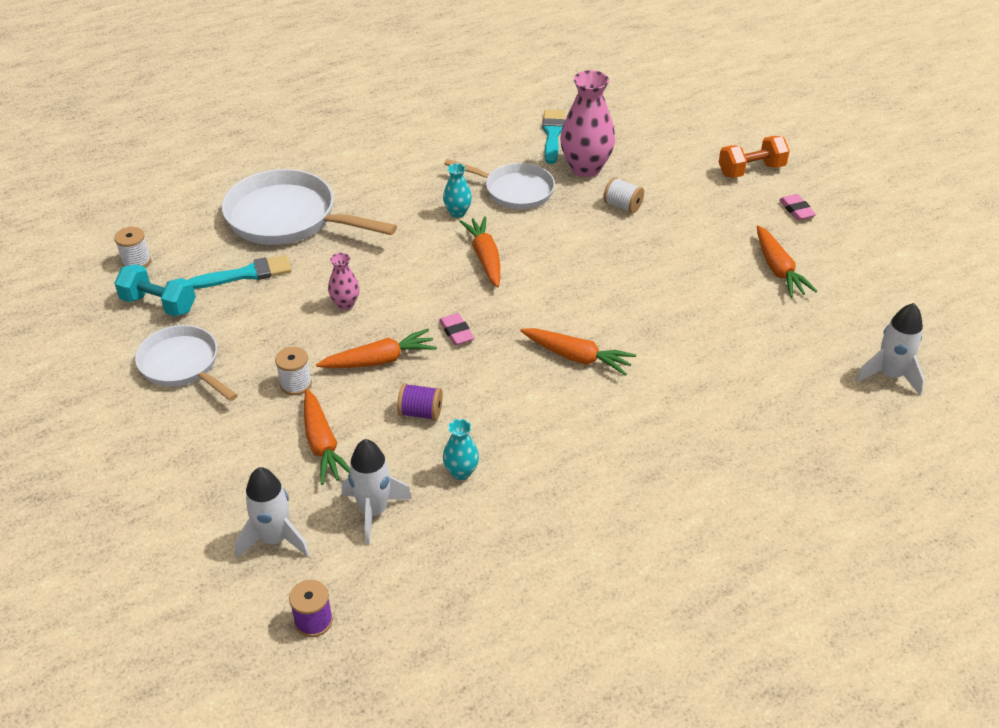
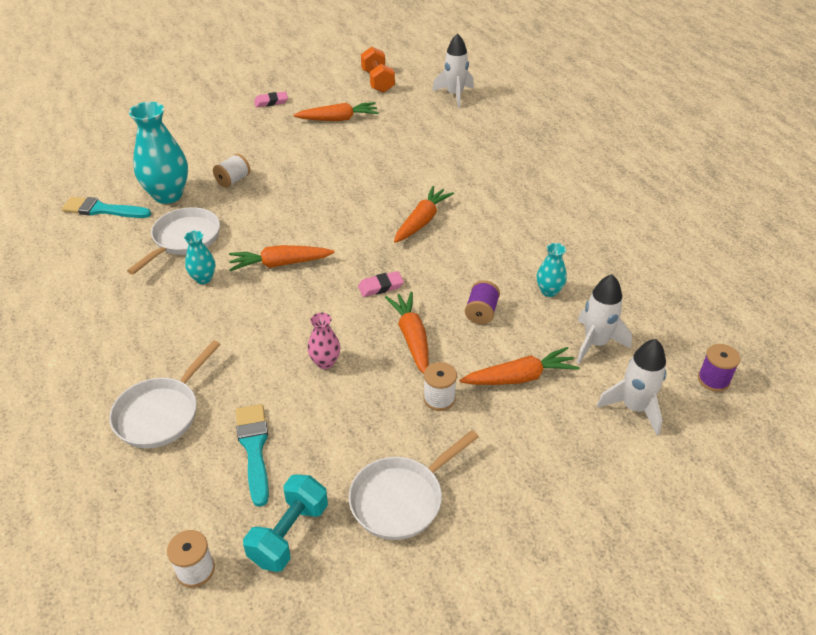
camera: 85 degrees left, 0 degrees up
(288, 218) = (161, 413): white pan -> white pan, size x0.64
(585, 168) = (168, 195): pink vase -> turquoise vase
(751, 170) = (212, 114): orange dumbbell -> orange dumbbell (378, 81)

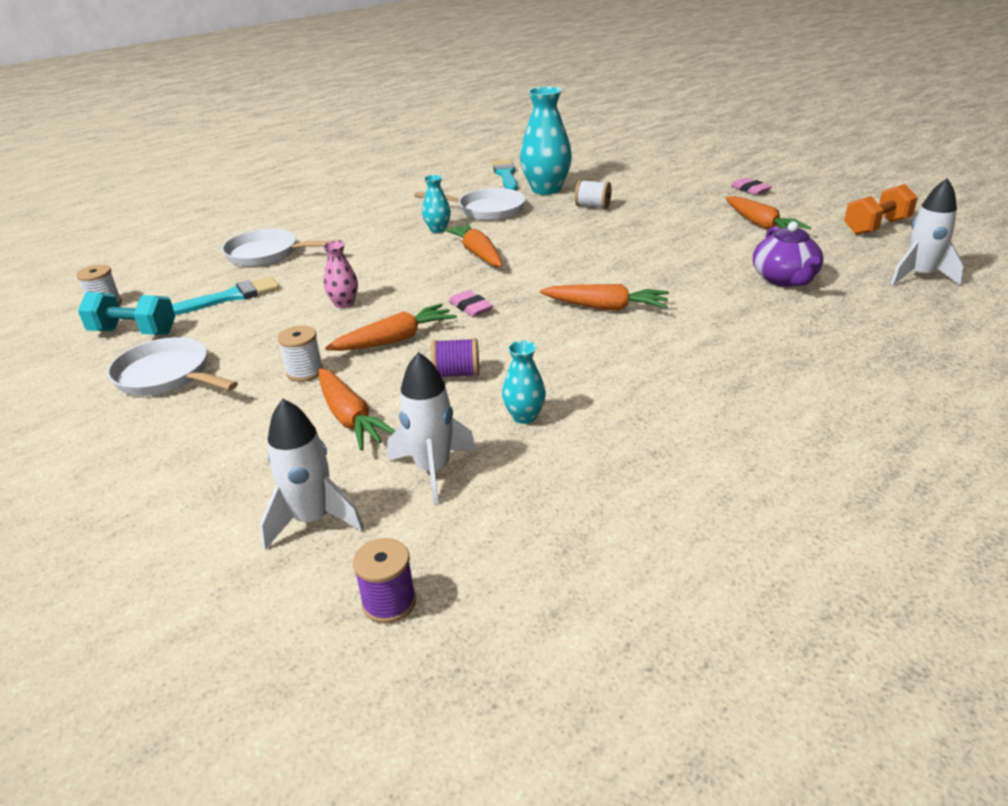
camera: 75 degrees right, 10 degrees down
(428, 139) = (785, 279): none -> purple teapot

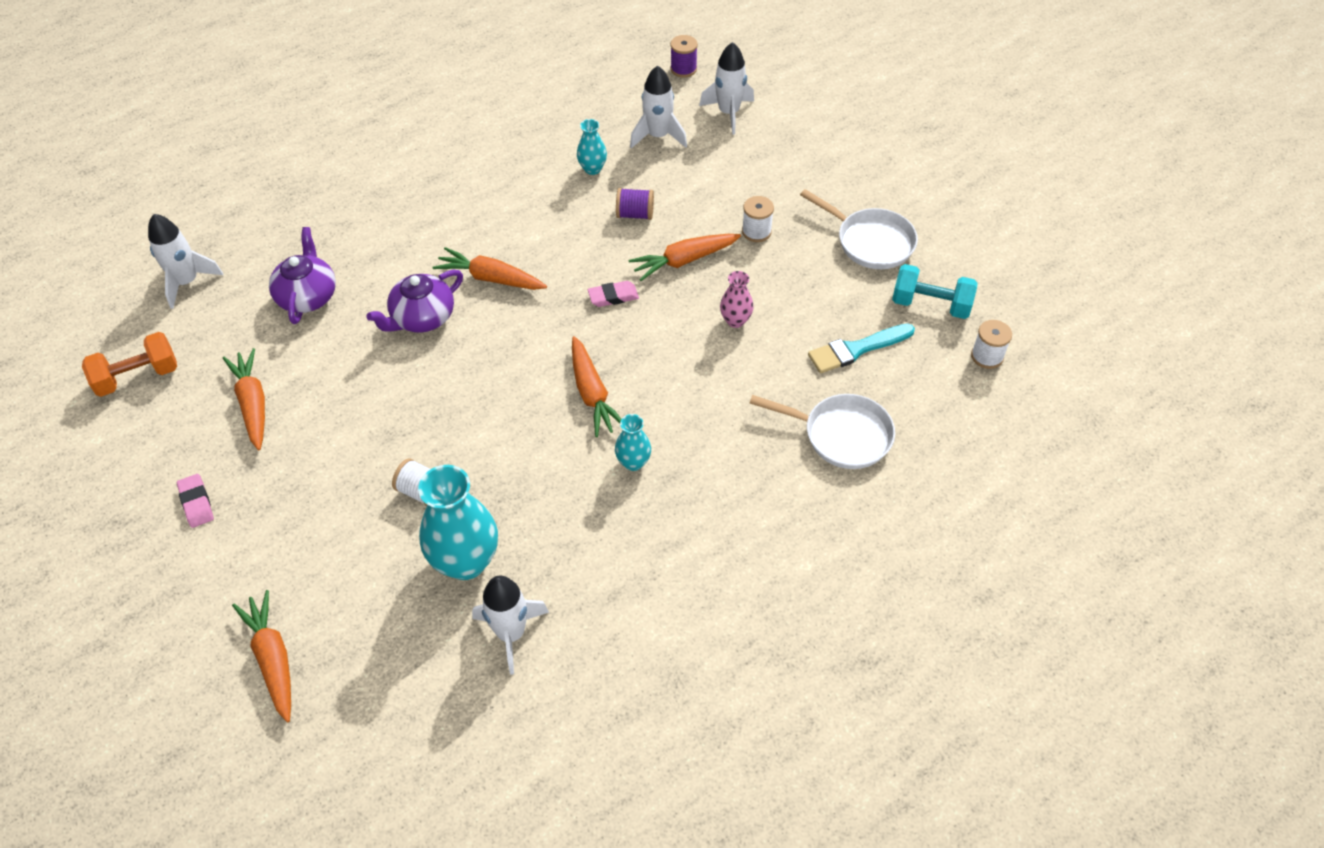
camera: 175 degrees left, 20 degrees up
(350, 418) = (714, 182): orange carrot -> orange carrot (273, 659)
(470, 307) = (613, 296): pink eraser -> pink eraser turned 75 degrees counterclockwise
(487, 210) = (563, 507): white pan -> none
(506, 175) = (511, 634): turquoise brush -> white rocket
(657, 277) = (422, 318): none -> purple teapot

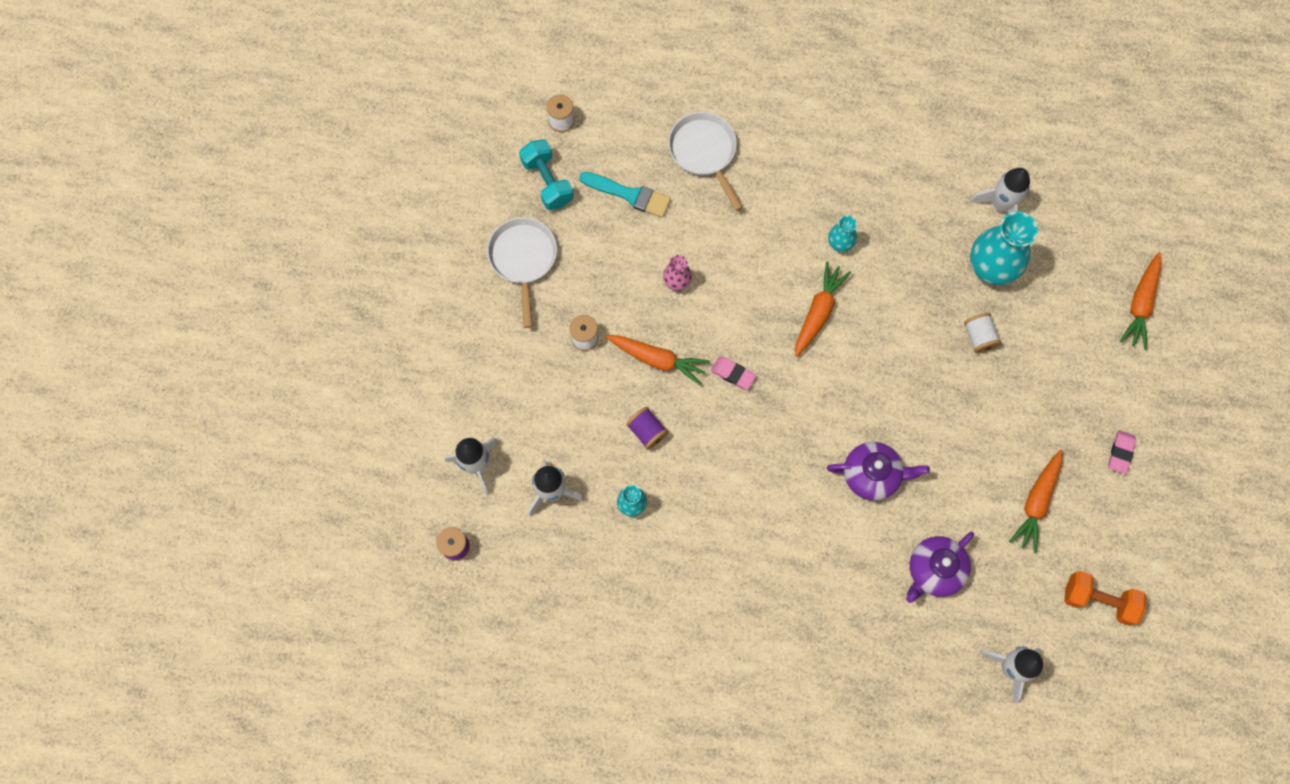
camera: 135 degrees left, 20 degrees up
(491, 278) = (797, 467): orange carrot -> none

